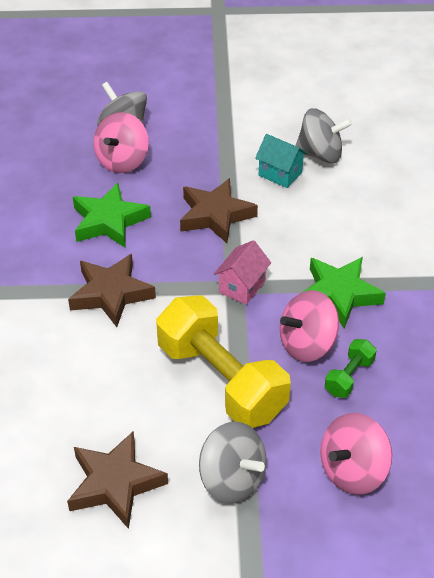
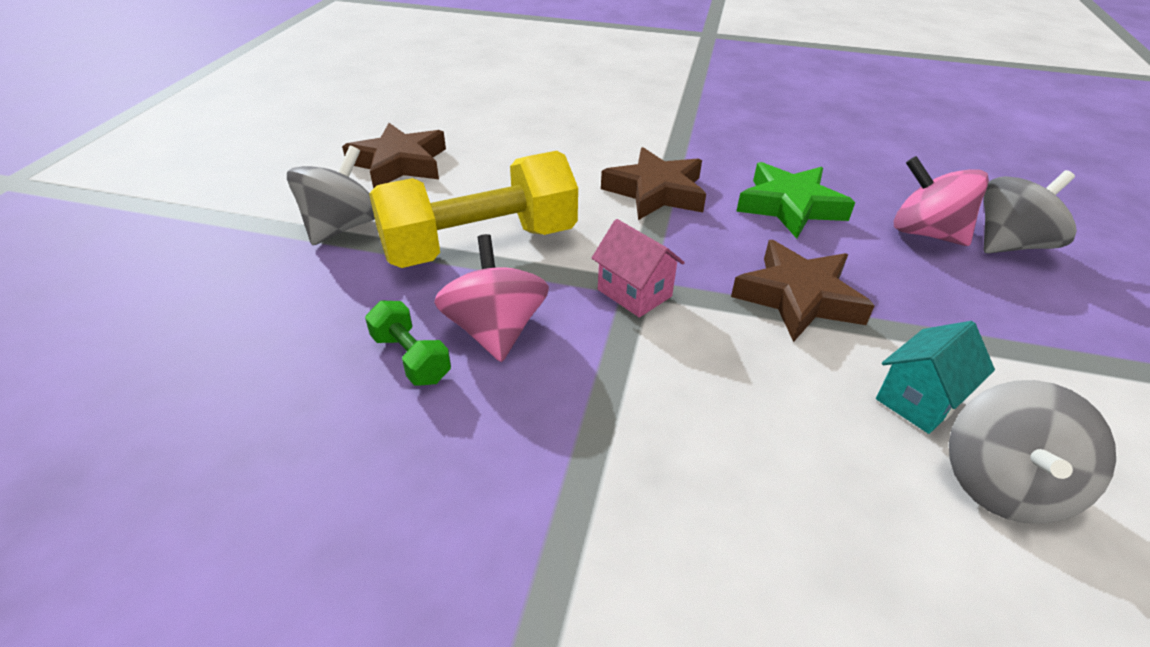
camera: 105 degrees right, 5 degrees down
(232, 479) = (342, 227): grey spinning top -> grey spinning top turned 150 degrees clockwise
(339, 294) = (580, 395): green star -> none
(352, 471) = (268, 318): pink spinning top -> none

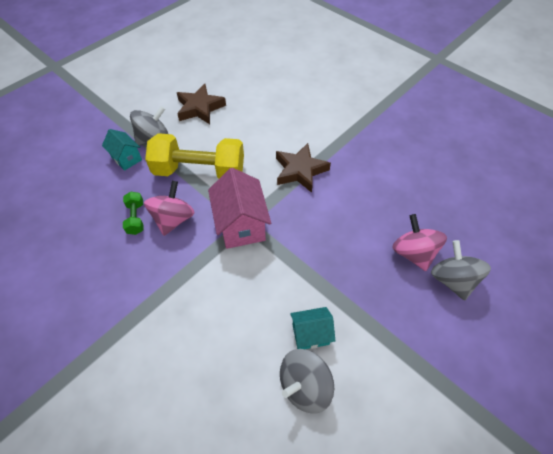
camera: 30 degrees right, 15 degrees up
(306, 272) = (126, 158): none -> turquoise house
(634, 293) = (241, 225): pink house -> pink house, size x1.71
(790, 206) = (358, 206): green star -> none
(798, 297) = (310, 260): brown star -> none
(1009, 244) = (452, 280): grey spinning top -> grey spinning top turned 105 degrees counterclockwise

